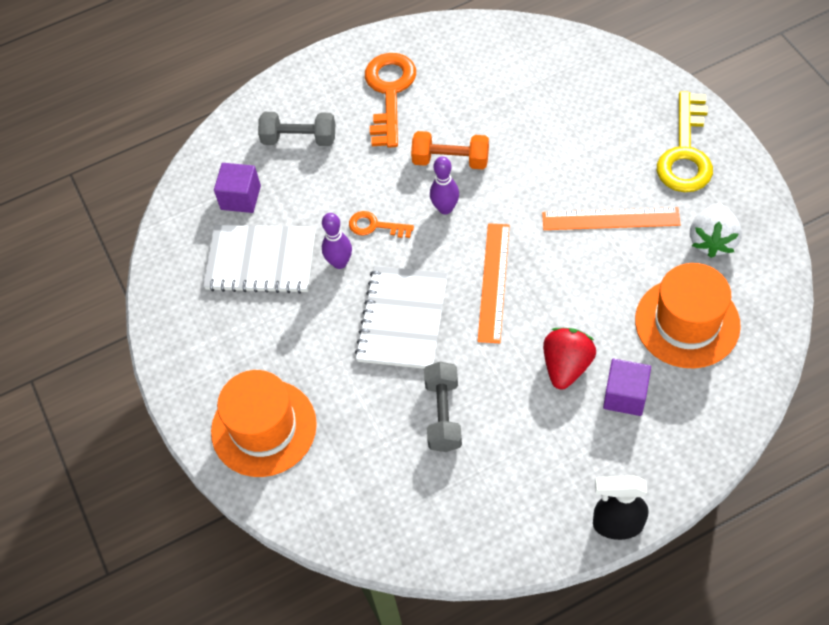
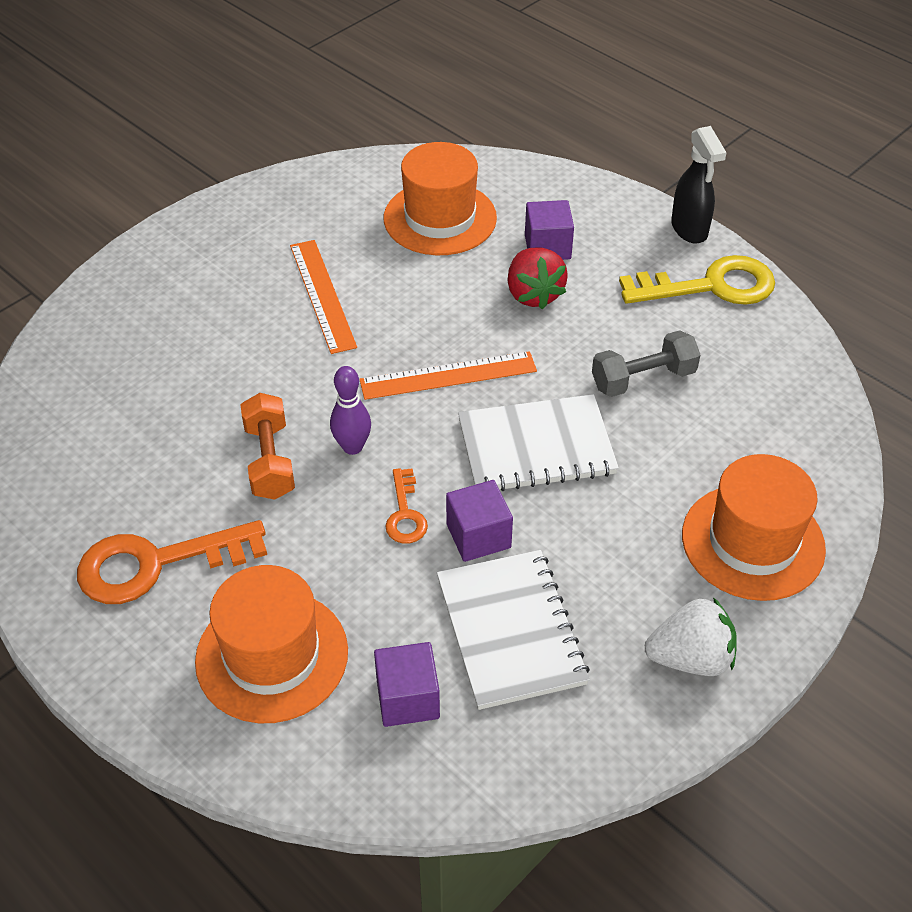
camera: 115 degrees left, 10 degrees down
(299, 139) = (272, 656): grey dumbbell -> orange hat
(339, 262) = (478, 536): purple bowling pin -> purple cube
(566, 366) = (533, 294): red strawberry -> red strawberry turned 105 degrees counterclockwise
(685, 152) = (206, 252): yellow key -> yellow key (711, 286)
(712, 241) = (327, 215): white strawberry -> white strawberry (690, 658)

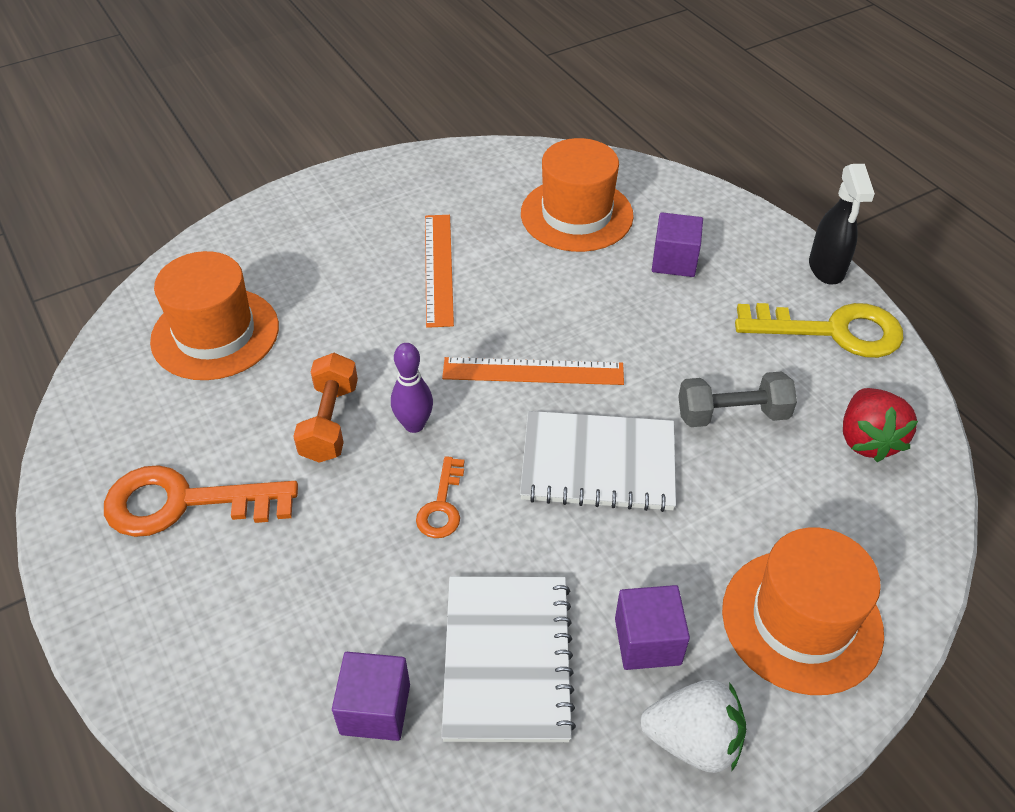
camera: 15 degrees right, 0 degrees up
(272, 656) = (257, 626): orange hat -> orange hat (215, 333)
(478, 536) = (508, 546): purple cube -> purple cube (647, 641)
(533, 294) = (645, 306): red strawberry -> red strawberry (867, 440)

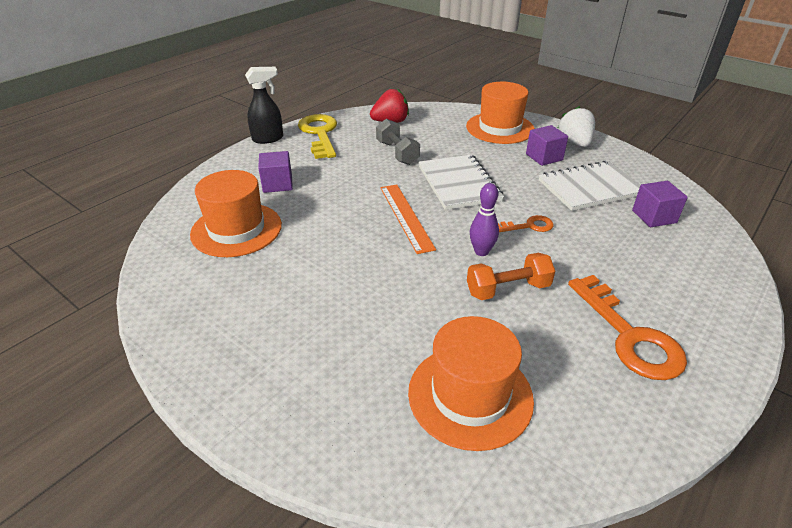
camera: 110 degrees left, 10 degrees down
(438, 268) = (324, 281): orange ruler -> none

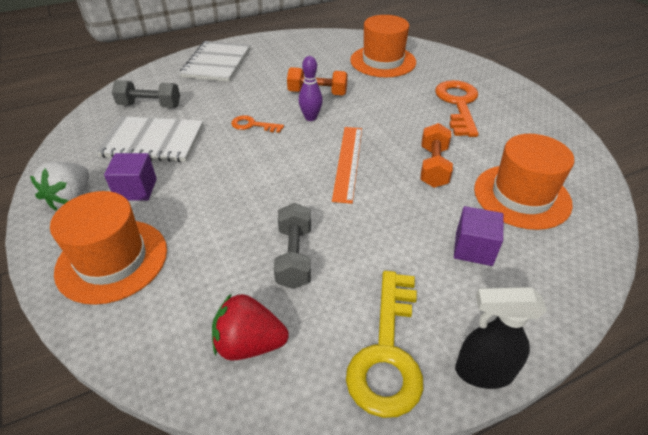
camera: 155 degrees left, 5 degrees up
(324, 234) = (433, 167): none -> orange dumbbell
(459, 184) = (265, 183): white notebook -> white notebook (217, 63)
(629, 336) = (276, 60): orange key -> orange key (458, 104)
(654, 217) = (150, 105): purple cube -> grey dumbbell

